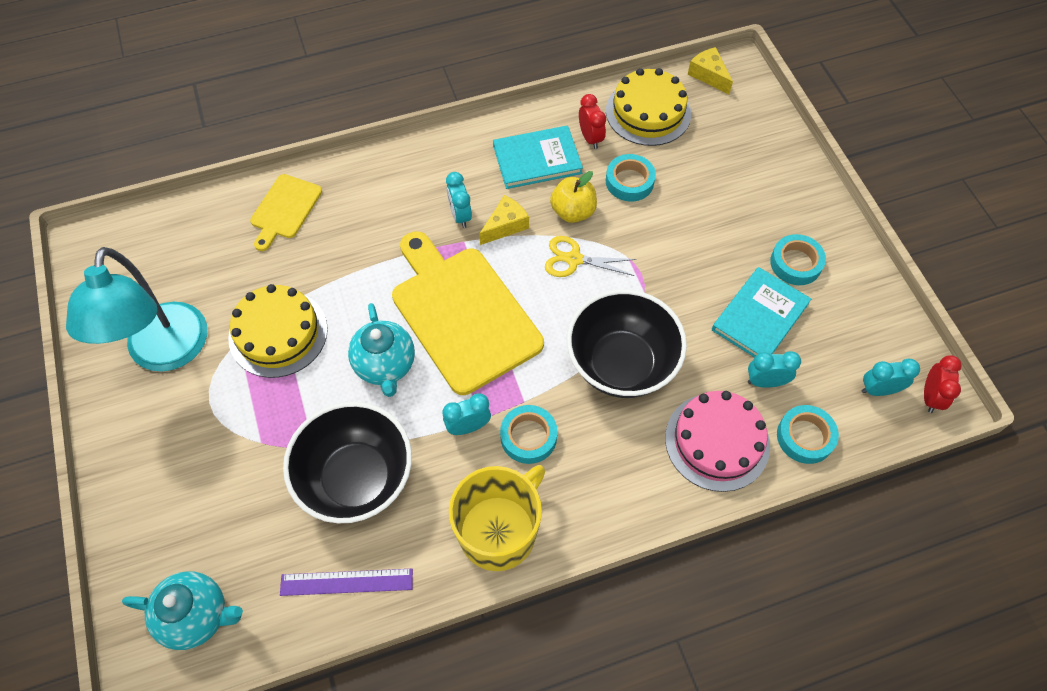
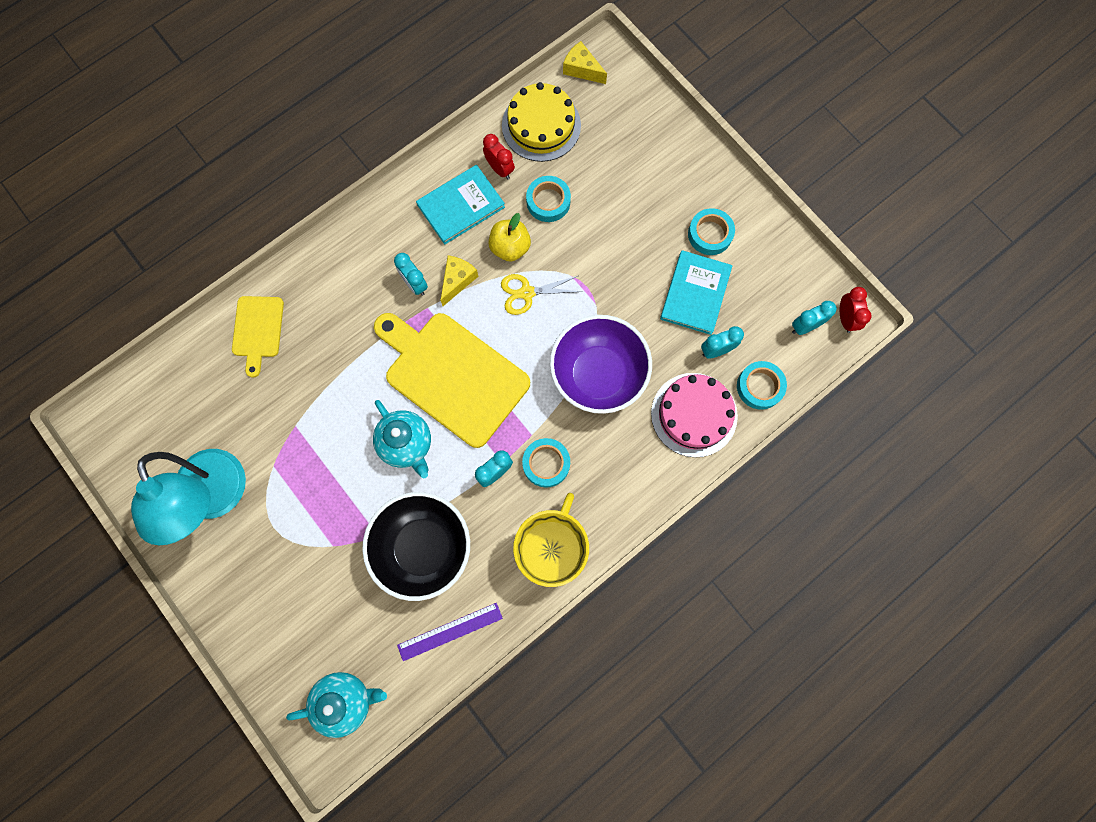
camera: 20 degrees left, 15 degrees up
(278, 333) = (304, 447): yellow cake -> none
(621, 364) = (598, 375): black bowl -> purple bowl

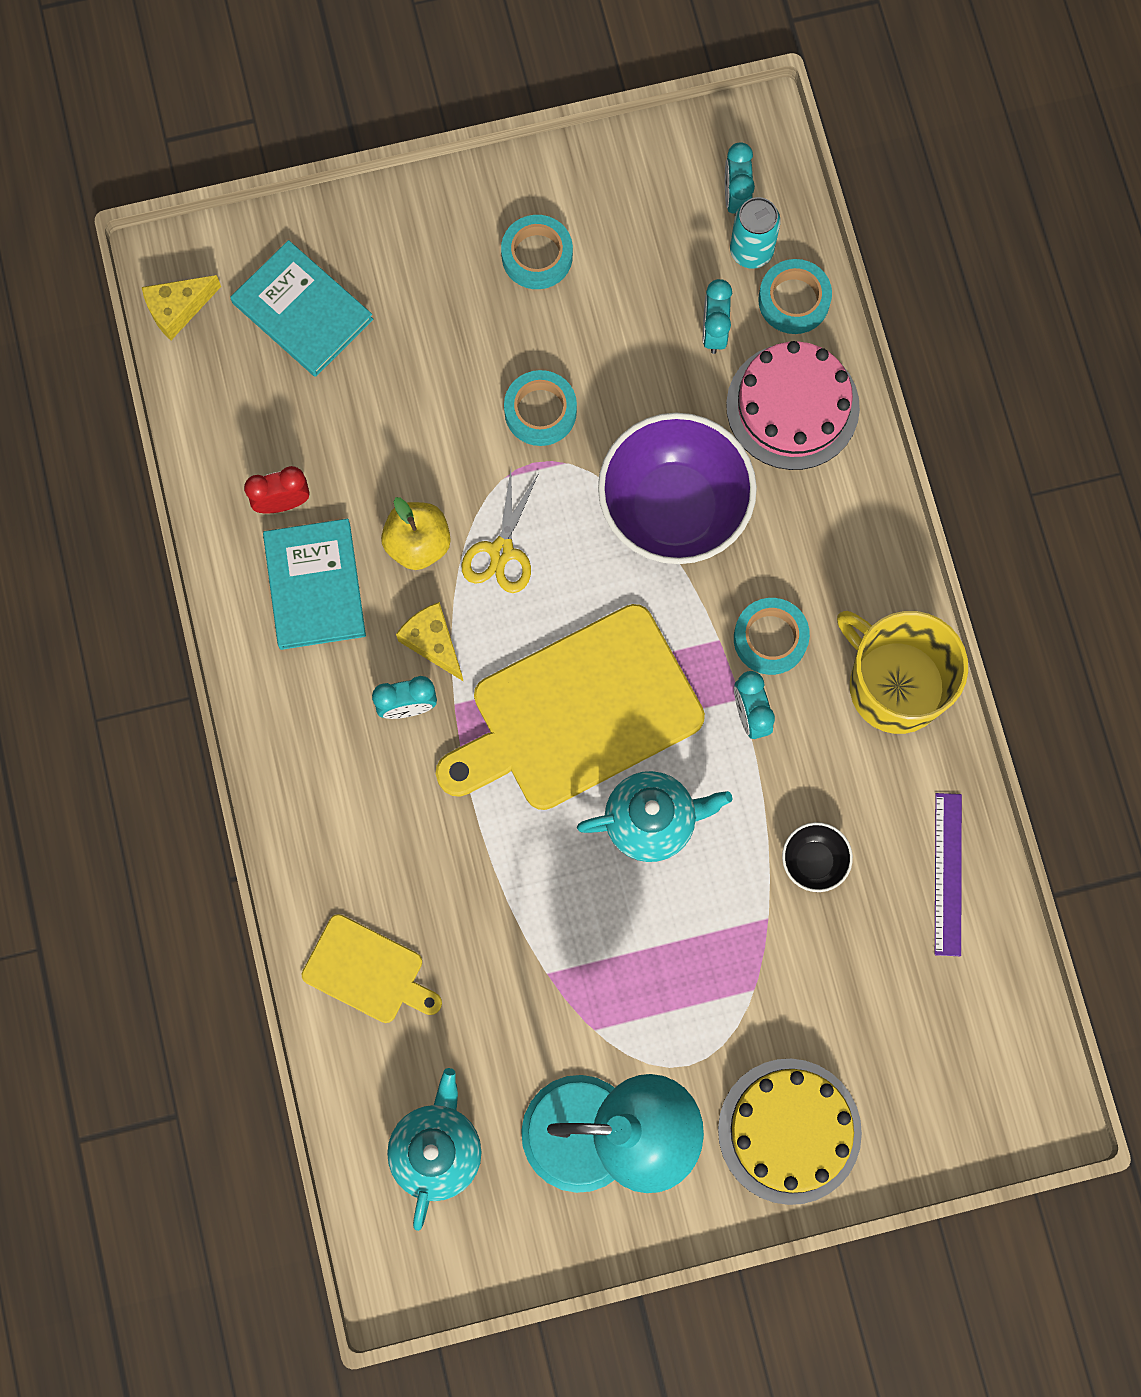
camera: 65 degrees left, 0 degrees up
(346, 700) = (980, 1057): turquoise teapot -> turquoise teapot (437, 1150)
(423, 547) = (814, 861): black bowl -> black bowl, size x0.44
(541, 125) = (241, 410): yellow cake -> yellow cake (789, 1131)
(548, 201) = (372, 456): turquoise tape -> turquoise tape (540, 411)
(695, 294) = (617, 319): turquoise book -> turquoise book (302, 311)
(777, 349) = (751, 251): none -> turquoise can
(845, 318) = (750, 140): red clock -> none

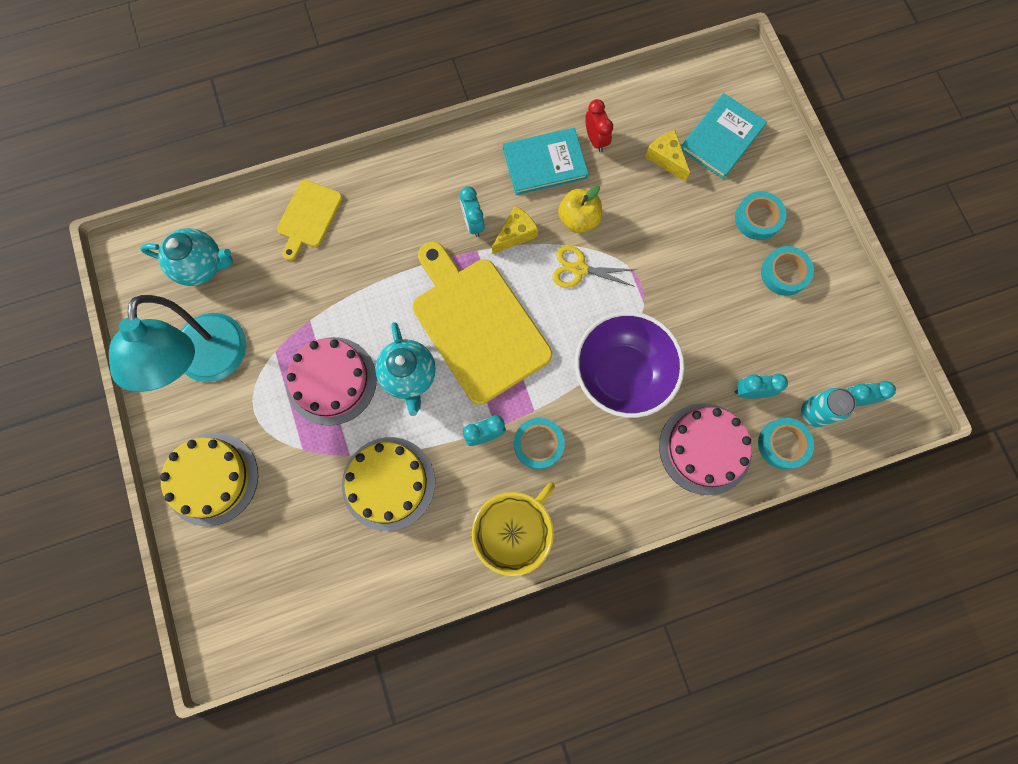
camera: 85 degrees right, 0 degrees up
(178, 309) = (711, 69): yellow cheese -> yellow cheese (666, 158)
(540, 411) = (677, 284): turquoise tape -> turquoise tape (758, 218)
(649, 942) = (331, 380): none -> pink cake
(814, 861) = (388, 483): black bowl -> yellow cake
(948, 874) = (384, 576): purple ruler -> none

